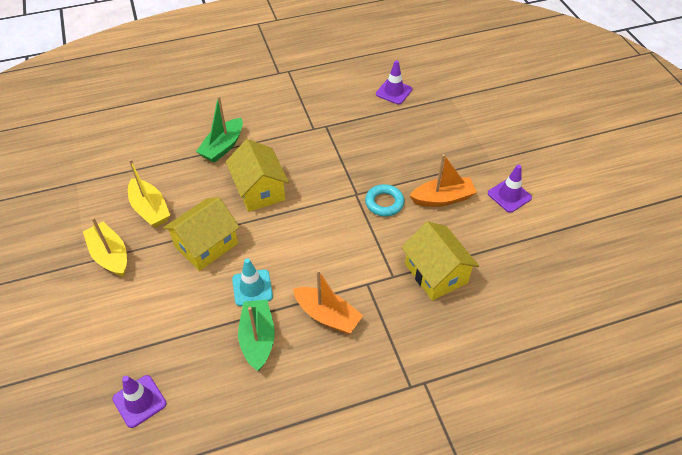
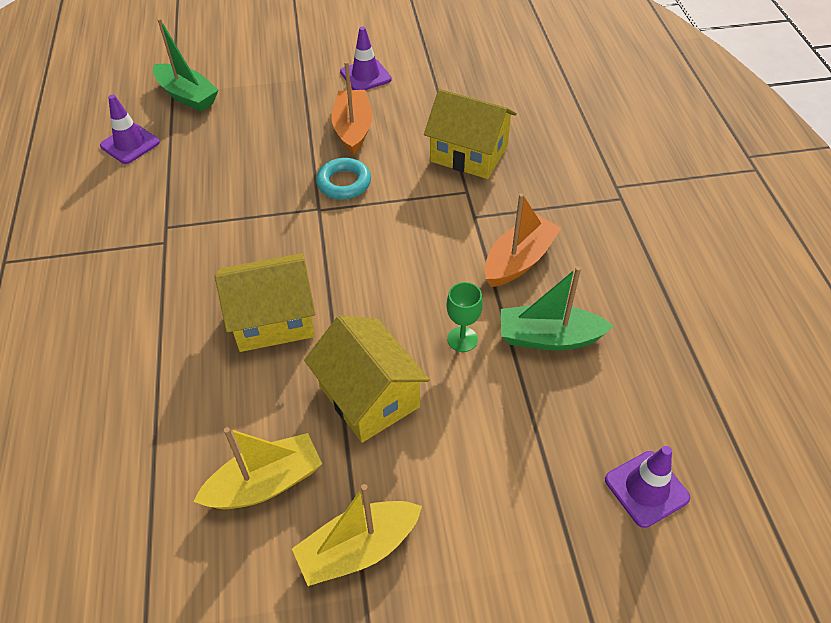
camera: 80 degrees left, 0 degrees up
(223, 147) = (152, 366): green boat -> green boat (187, 96)
(252, 288) = (462, 339): turquoise traffic cone -> green goblet
(436, 273) = (469, 154): yellow house -> yellow house turned 45 degrees clockwise

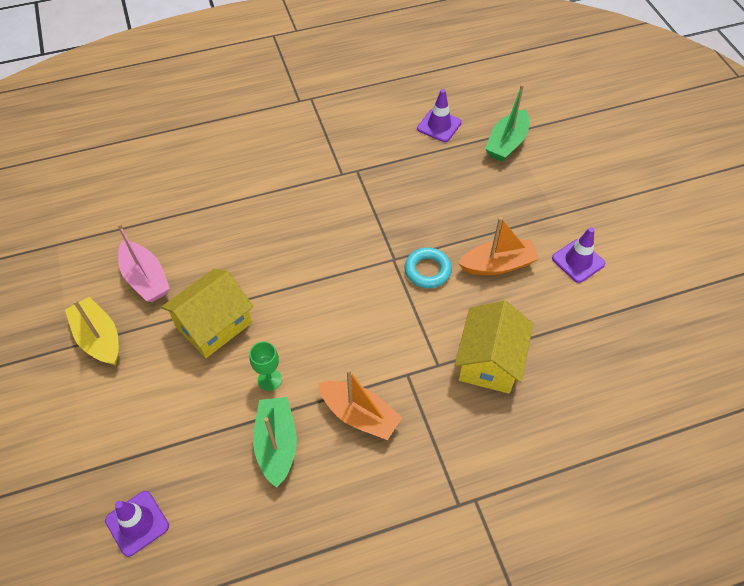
camera: 80 degrees right, 5 degrees up
(265, 483) = (146, 279): yellow boat -> pink boat
(273, 319) = (277, 254): yellow house -> none

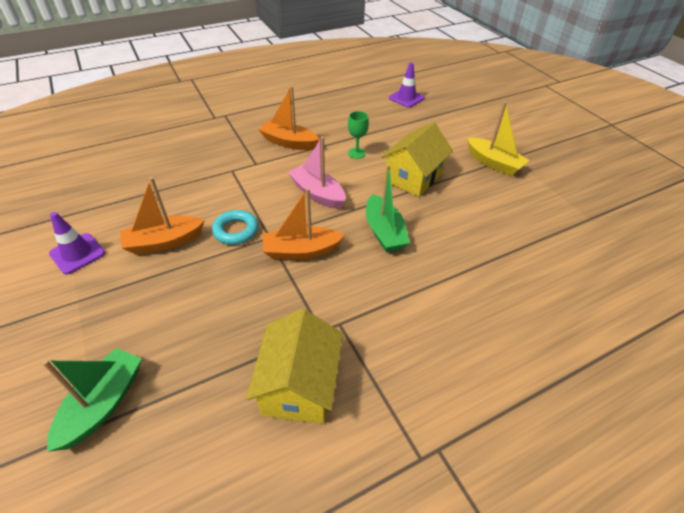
camera: 170 degrees right, 10 degrees down
(146, 279) = (489, 201): pink boat -> pink boat (317, 193)
(277, 444) = (340, 127): green boat -> green boat (384, 232)
(364, 240) = (301, 251): none -> orange boat
(439, 125) = (204, 425): purple traffic cone -> none
(489, 361) = (190, 175): yellow house -> yellow house (299, 385)

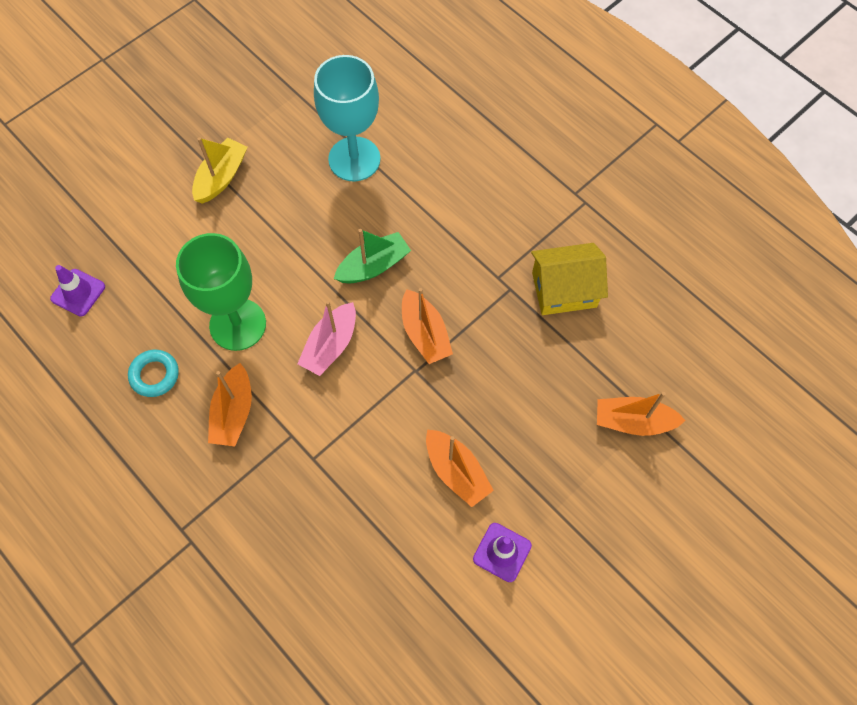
camera: 105 degrees left, 20 degrees up
(103, 404) = (633, 421): green boat -> orange boat
(236, 230) = (416, 407): turquoise ring -> turquoise ring (154, 375)
(356, 153) = (238, 324): green goblet -> green goblet, size x2.44
(413, 177) = (272, 254): yellow house -> none
(508, 242) = (354, 159): none -> turquoise goblet

